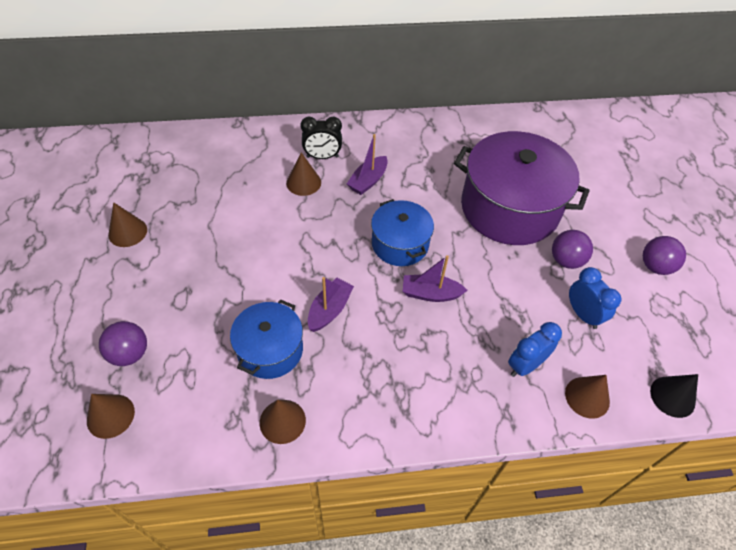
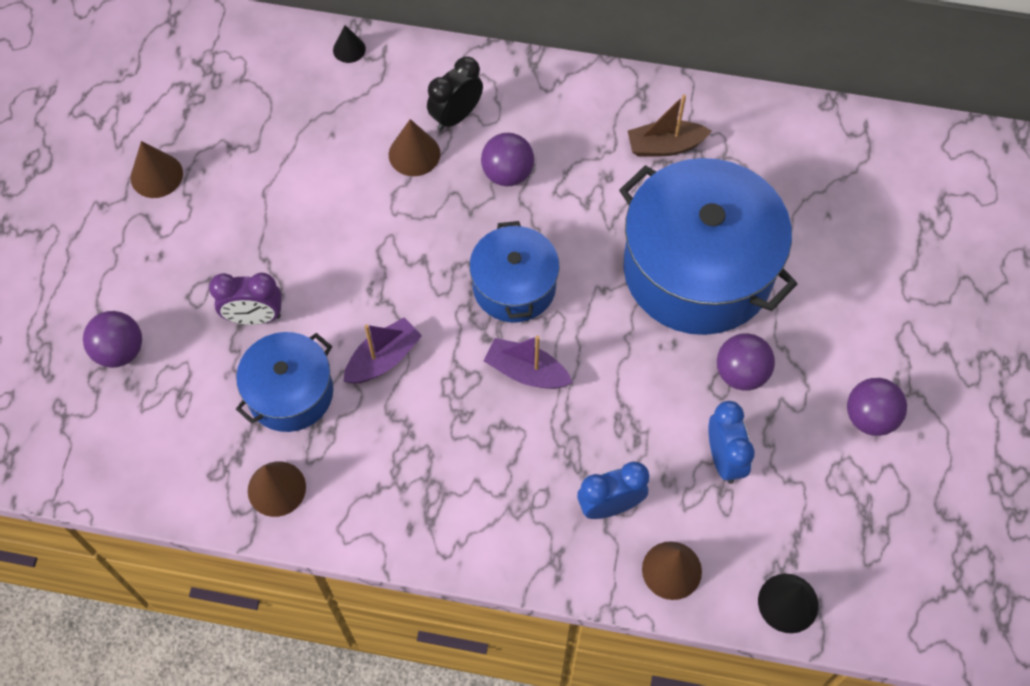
camera: 20 degrees right, 10 degrees up
(110, 416) = (81, 424): brown cone -> none
(227, 305) = (254, 317): none -> purple clock
(239, 134) = (349, 49): none -> black cone
(322, 157) = (456, 116): black clock -> black clock turned 120 degrees clockwise
(368, 181) = (507, 173): purple boat -> purple ball
(457, 147) = (665, 146): none -> brown boat
(509, 208) = (698, 269): purple pot -> blue pot

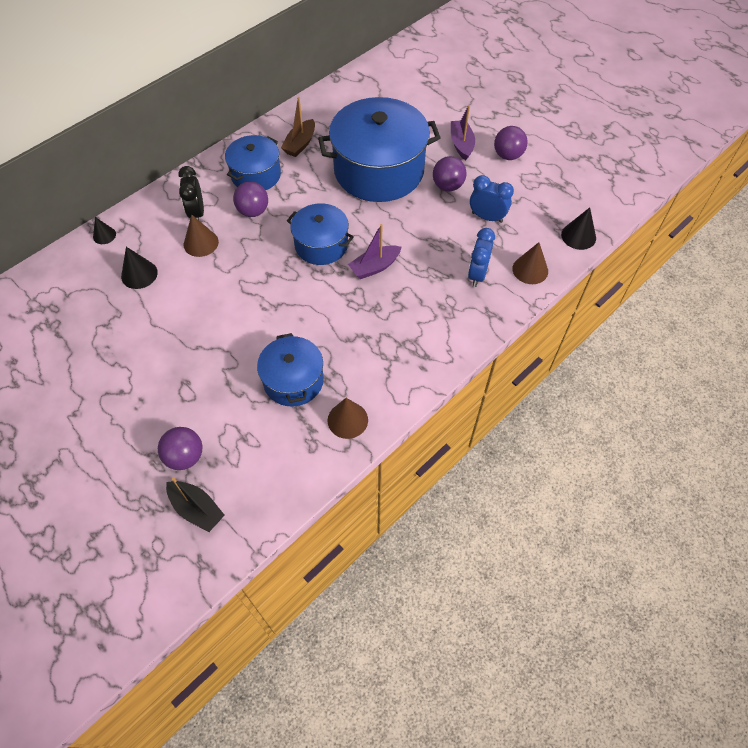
camera: 55 degrees left, 5 degrees down
(66, 408) = (197, 509): none -> black boat
(156, 175) = (84, 372): brown cone -> none
(254, 317) = (229, 372): purple clock -> none
(321, 126) = (139, 274): none -> black cone
(383, 359) = (312, 324): purple boat -> purple boat (461, 144)
(569, 134) = (256, 175): none -> blue pot

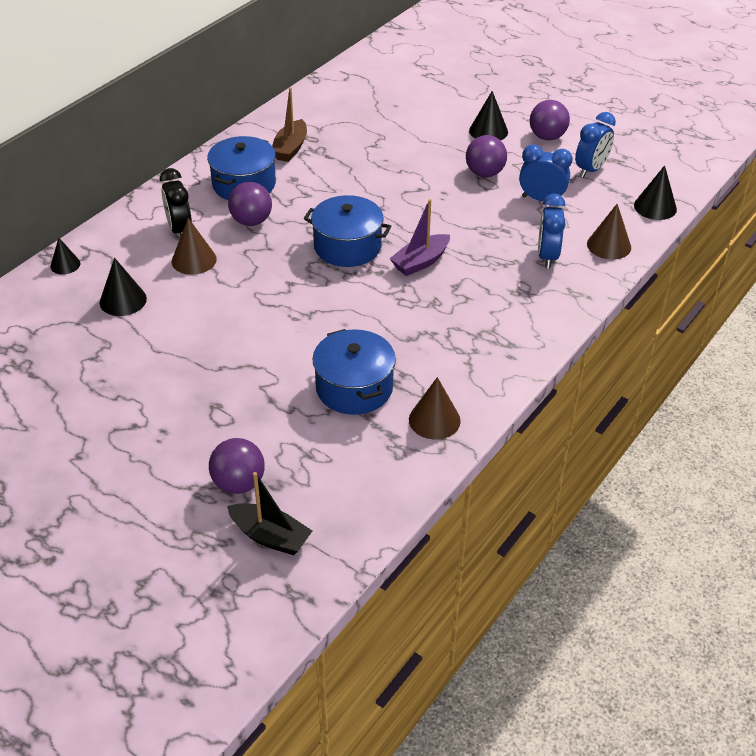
camera: 10 degrees left, 15 degrees down
(379, 170) = (396, 165): blue pot -> none
(461, 144) = (488, 131): purple boat -> black cone
(535, 192) = (591, 170): none -> blue clock

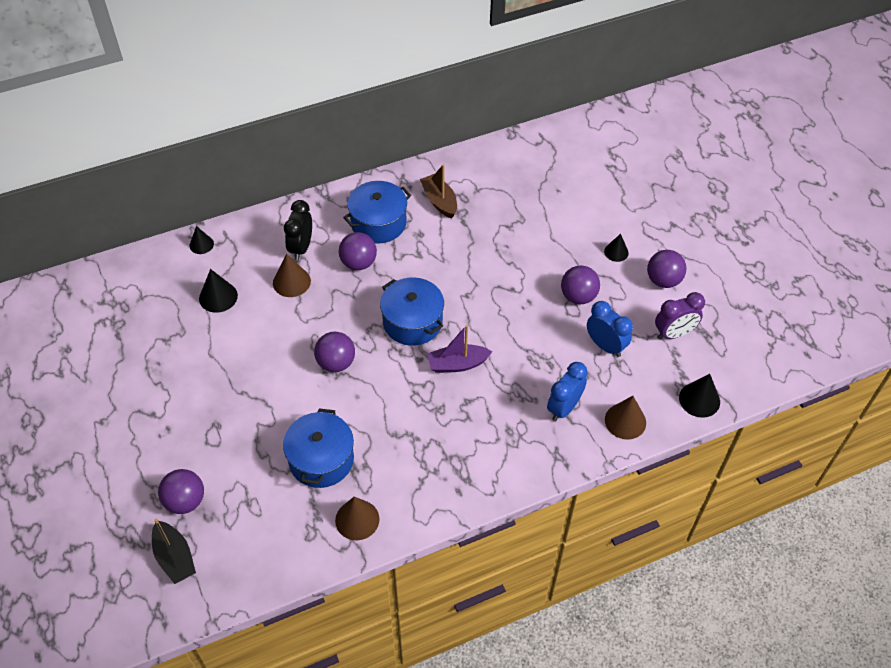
camera: 30 degrees right, 10 degrees up
(290, 148) = (439, 201): brown boat -> brown boat turned 105 degrees clockwise
(299, 306) = (336, 363): none -> purple ball
(488, 131) = (616, 252): black cone -> black cone, size x0.66
(591, 170) = (674, 333): blue clock -> purple clock

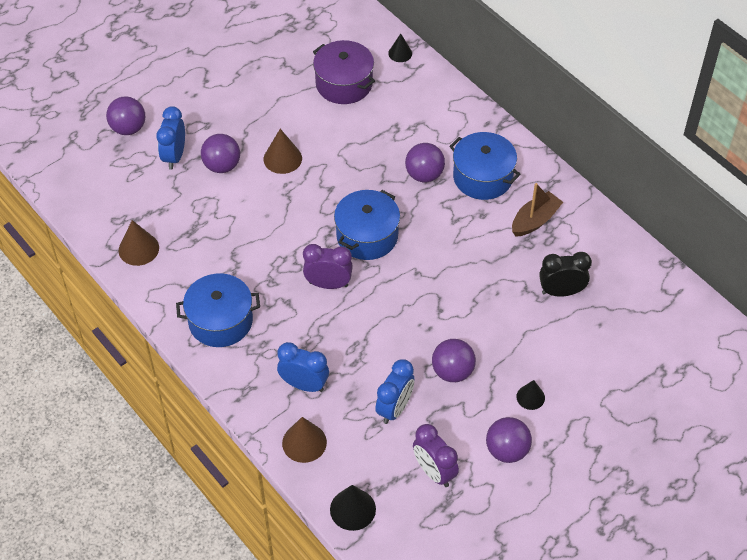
camera: 75 degrees right, 0 degrees up
(175, 557) = (76, 138): black boat -> none
(218, 297) = (344, 84): black cone -> purple pot
(245, 463) = (174, 156): none -> blue clock
(291, 282) = (381, 131): brown cone -> brown cone (282, 158)
(301, 248) = (425, 126): black clock -> black clock (561, 291)
(321, 459) = (192, 207): blue pot -> blue pot (220, 321)
(336, 363) = (299, 189): purple ball -> purple ball (222, 166)
(457, 364) = (328, 284): purple boat -> purple clock

